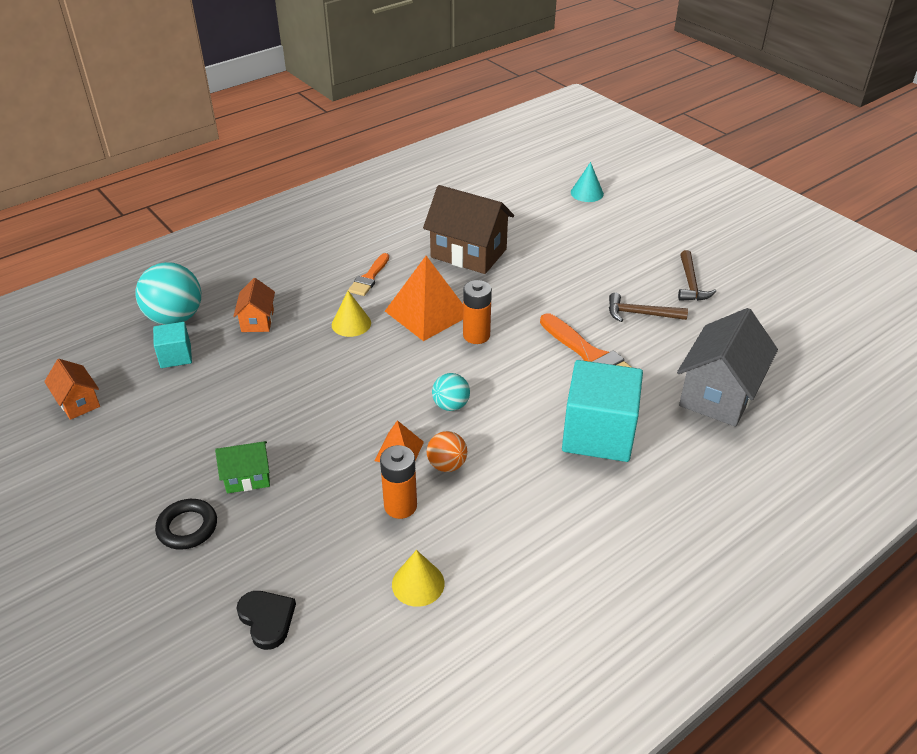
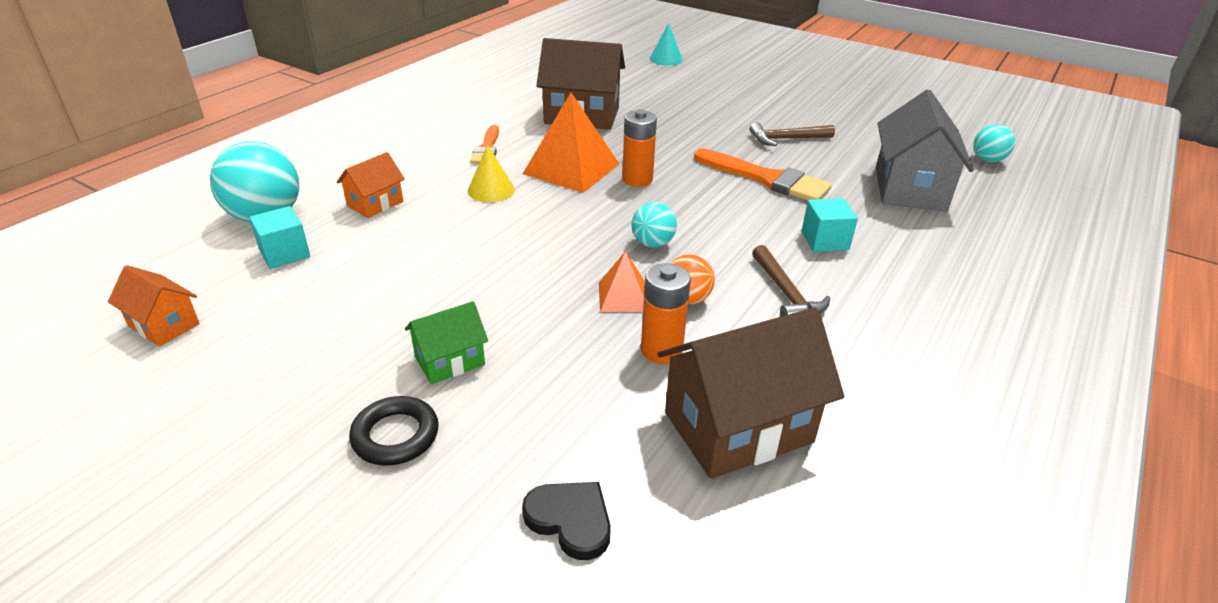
camera: 20 degrees left, 5 degrees down
(257, 321) = (375, 204): orange house -> orange house turned 60 degrees clockwise
(418, 583) = (738, 427): yellow cone -> brown house
(598, 434) = (825, 241): turquoise cube -> turquoise cube, size x0.51
(690, 284) = (813, 111): brown hammer -> brown hammer (785, 293)
(825, 375) = (987, 160): none -> turquoise ball

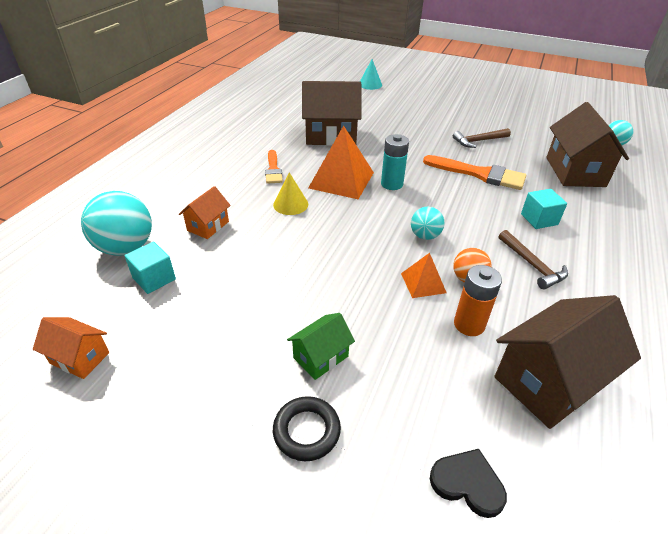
camera: 10 degrees left, 5 degrees up
(637, 179) = (392, 184): orange battery -> turquoise battery
(909, 189) = (575, 172): grey house -> brown house

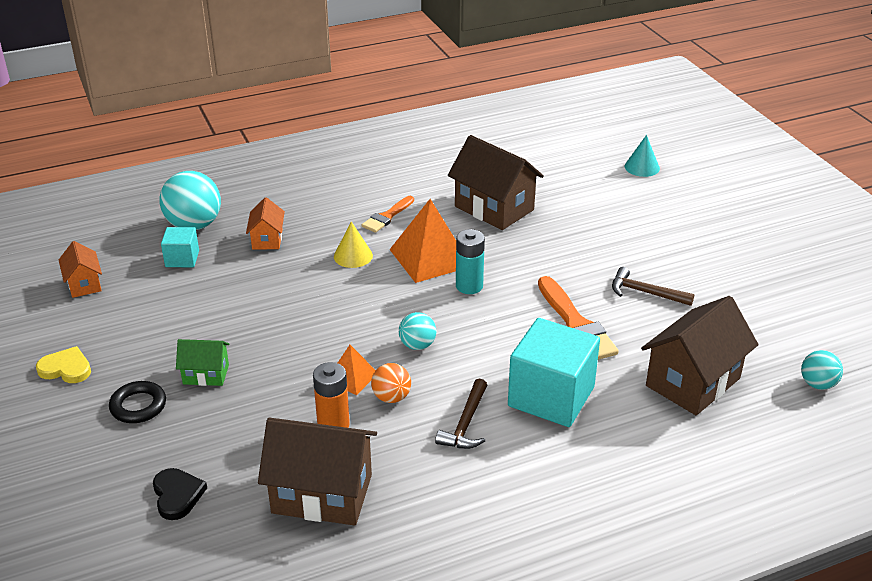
camera: 45 degrees right, 5 degrees down
(178, 453) = (66, 368): none -> yellow heart
(208, 226) = (267, 239): orange house -> orange house turned 75 degrees counterclockwise
(539, 219) = (551, 397): turquoise cube -> turquoise cube, size x1.98

